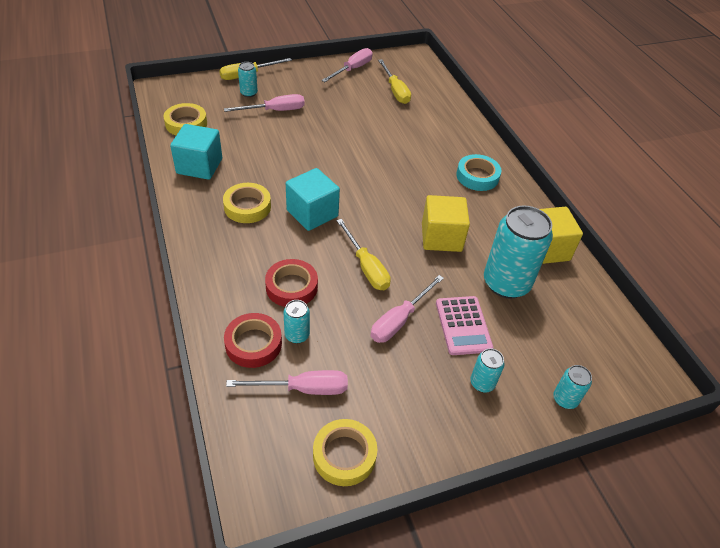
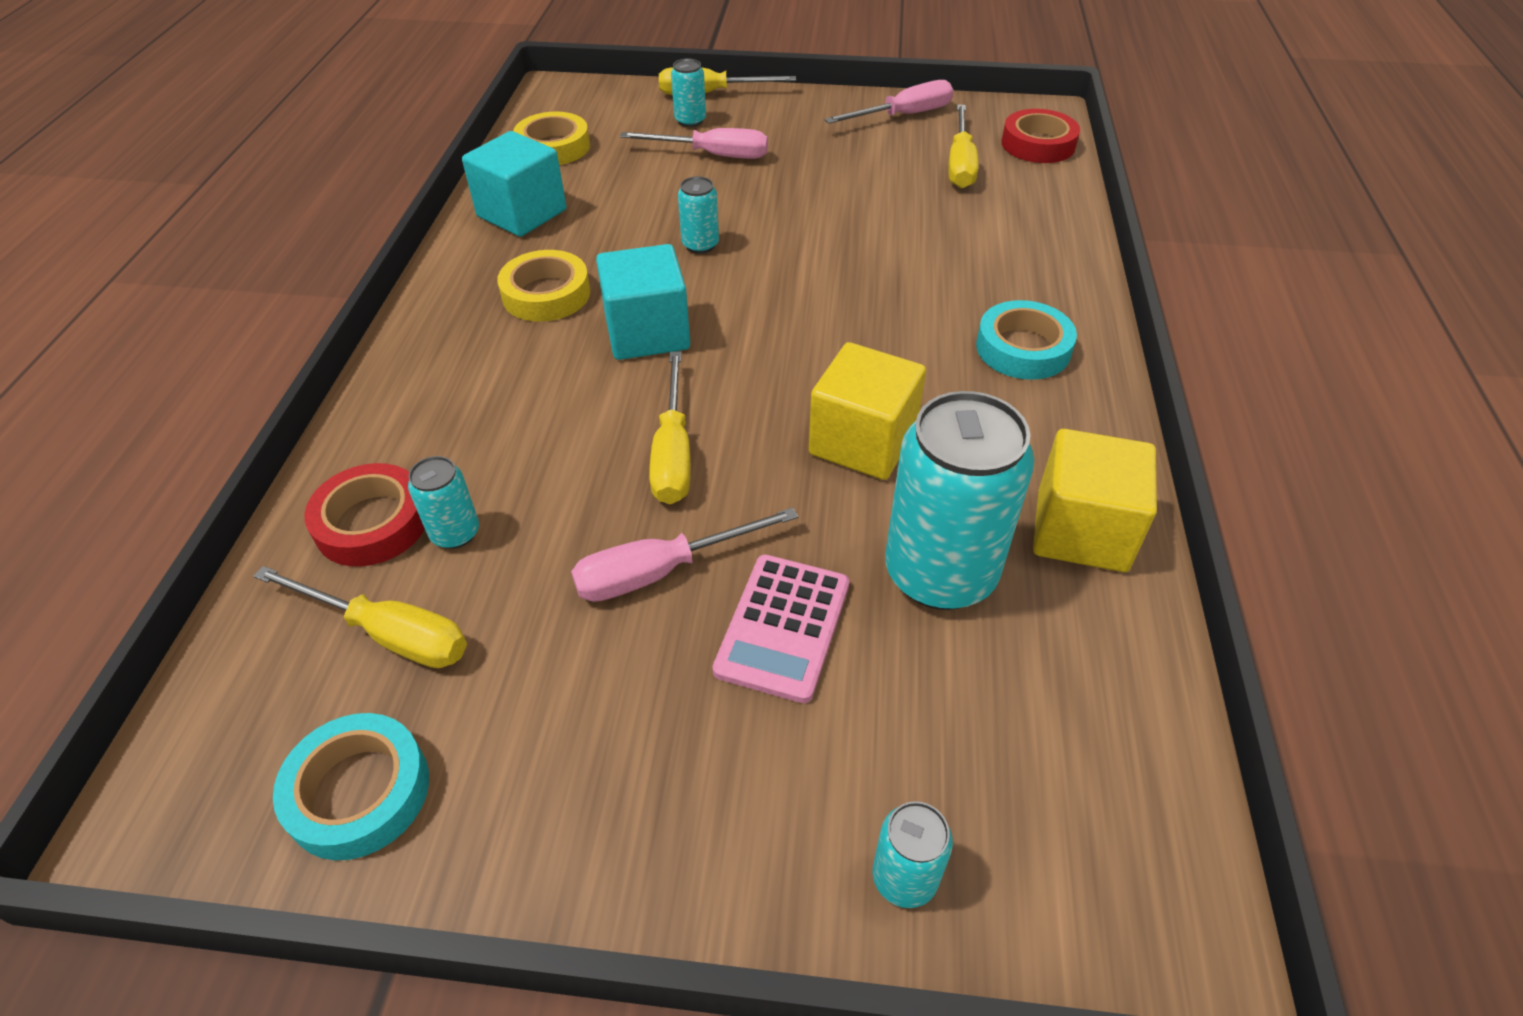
camera: 30 degrees right, 0 degrees up
(291, 287) = (513, 446): red tape -> red tape (1038, 144)
(303, 389) = (388, 634): pink screwdriver -> yellow screwdriver
(344, 455) = (359, 792): yellow tape -> turquoise tape
(482, 383) = (738, 762): turquoise can -> turquoise can (700, 245)

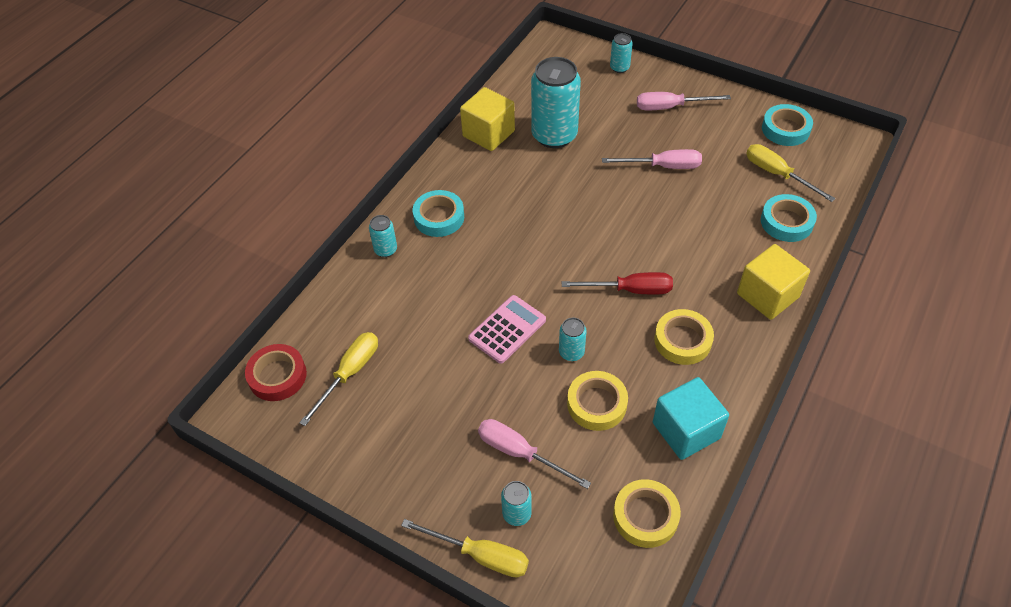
camera: 155 degrees left, 5 degrees up
(372, 522) = (786, 222): red tape -> turquoise tape
(455, 533) = (748, 206): turquoise can -> turquoise can (385, 250)
(643, 209) = (596, 404): none -> yellow tape
(647, 333) = (630, 290): turquoise cube -> red screwdriver
(673, 452) = (640, 215): yellow screwdriver -> none
(783, 627) = (624, 135): pink calculator -> pink calculator (507, 329)
(863, 442) = (550, 194): yellow cube -> yellow cube (767, 295)
(903, 116) = (342, 452): pink screwdriver -> pink screwdriver (670, 107)

